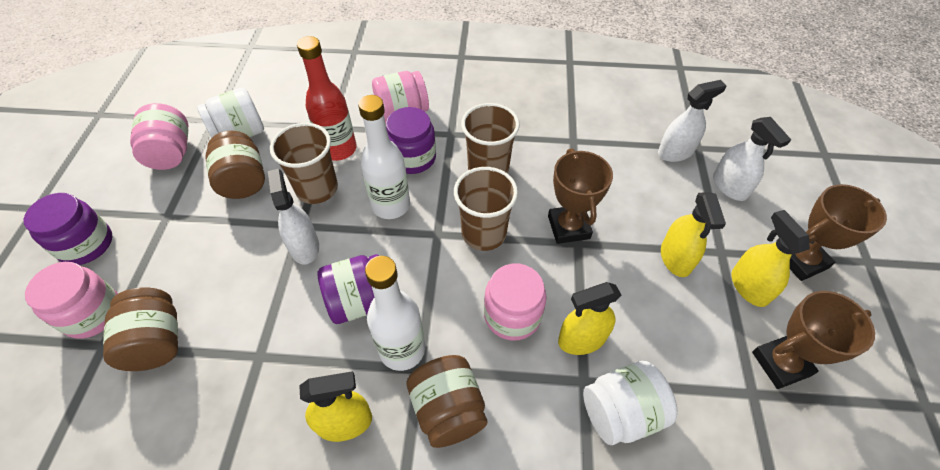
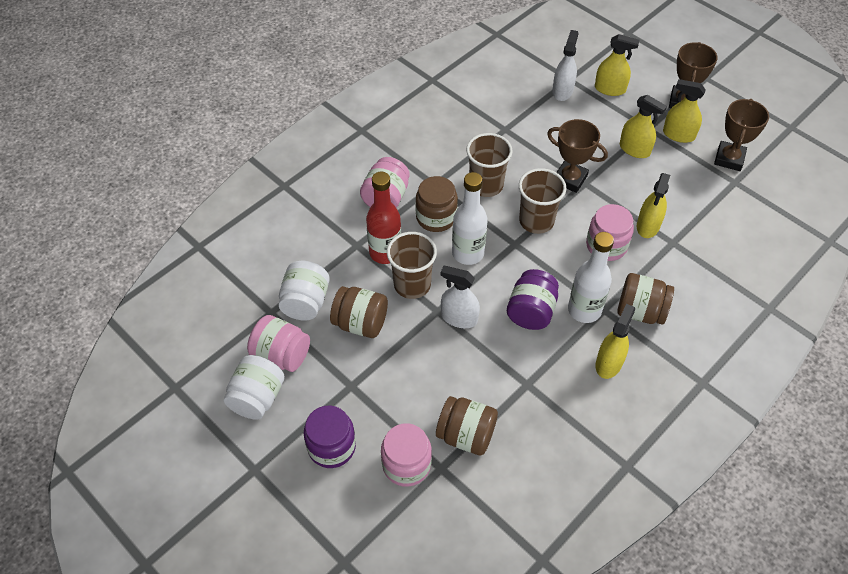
camera: 50 degrees left, 0 degrees up
(412, 158) = (436, 217): purple jar -> brown jar
(621, 412) = (702, 240): white jar -> white jar (257, 398)
(729, 186) = (610, 89): white spray bottle -> yellow spray bottle

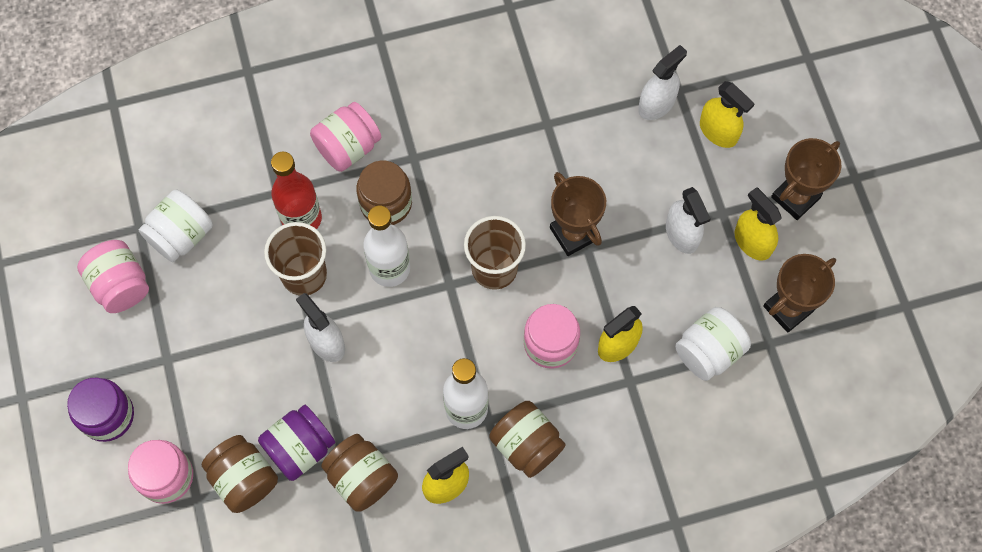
camera: 30 degrees right, 15 degrees up
(257, 398) = (69, 320): white jar -> white jar (708, 351)
(360, 323) = (221, 292): brown jar -> brown jar (361, 478)
(486, 185) = (470, 190): brown cup -> none
(531, 311) = (407, 378): purple jar -> purple jar (300, 448)
(634, 149) = (682, 234): yellow spray bottle -> white spray bottle

